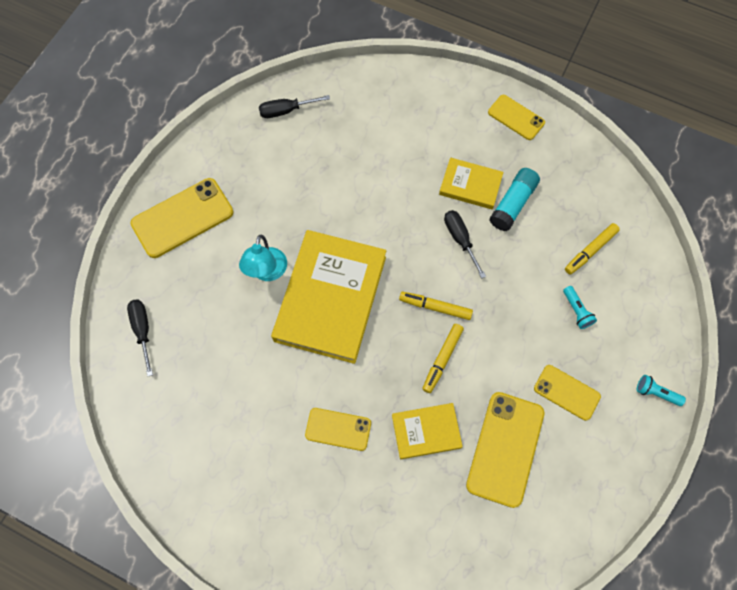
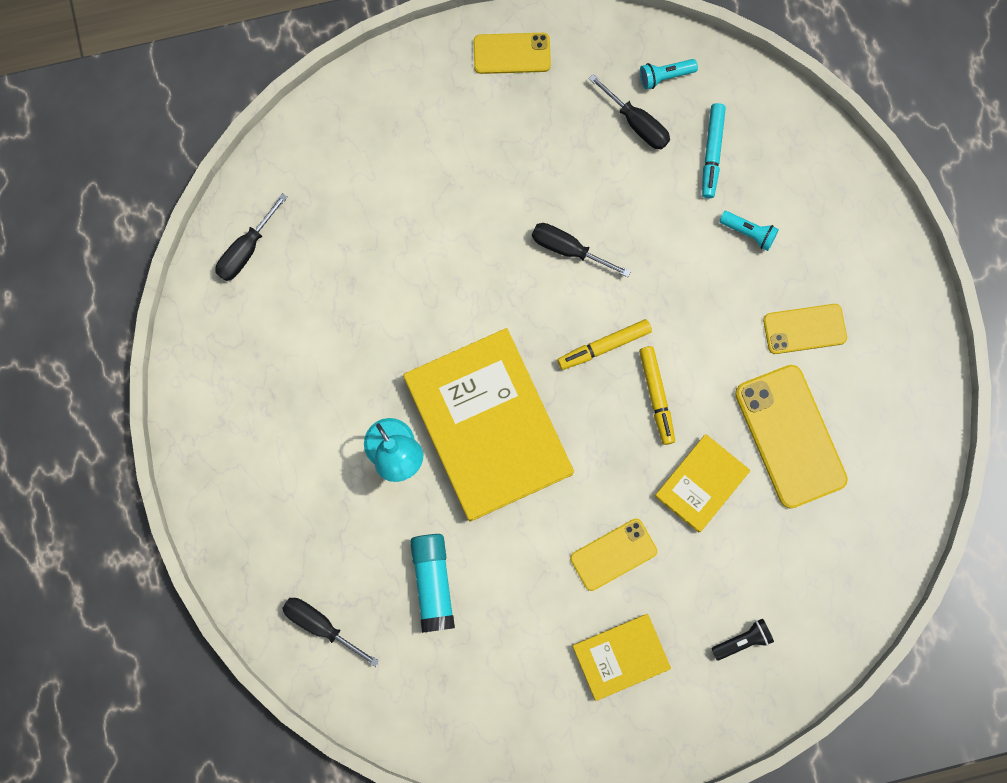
camera: 40 degrees left, 10 degrees up
(182, 218) = (246, 470): yellow phone -> none
(371, 548) = (742, 640): none -> black flashlight
(470, 185) = (528, 177): yellow book -> yellow book (620, 657)
(513, 204) = (590, 162): turquoise glue stick -> turquoise glue stick (433, 582)
(558, 203) = (637, 123): none -> black screwdriver
(590, 251) = (712, 153): yellow marker -> turquoise marker
(656, 393) = (889, 258): turquoise flashlight -> turquoise flashlight (665, 76)

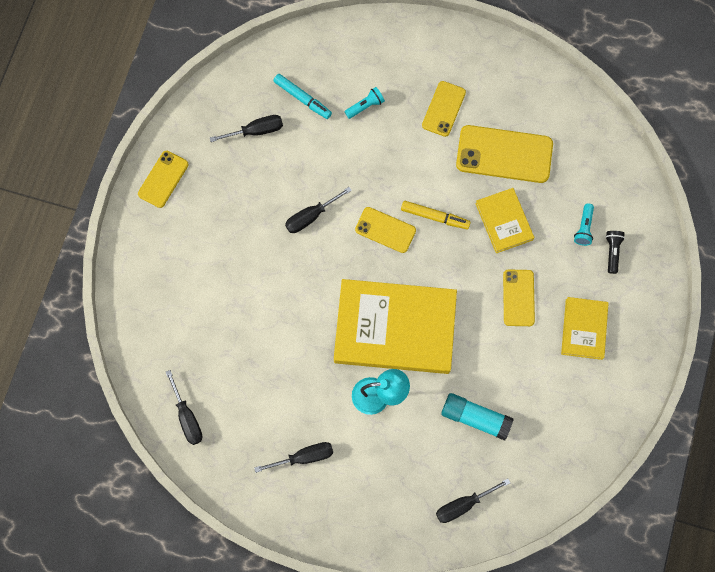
camera: 60 degrees left, 5 degrees down
(274, 408) = (304, 457): none -> black screwdriver
(604, 346) = (385, 230): yellow marker -> yellow phone
(665, 76) = (237, 98): turquoise flashlight -> turquoise flashlight (583, 228)

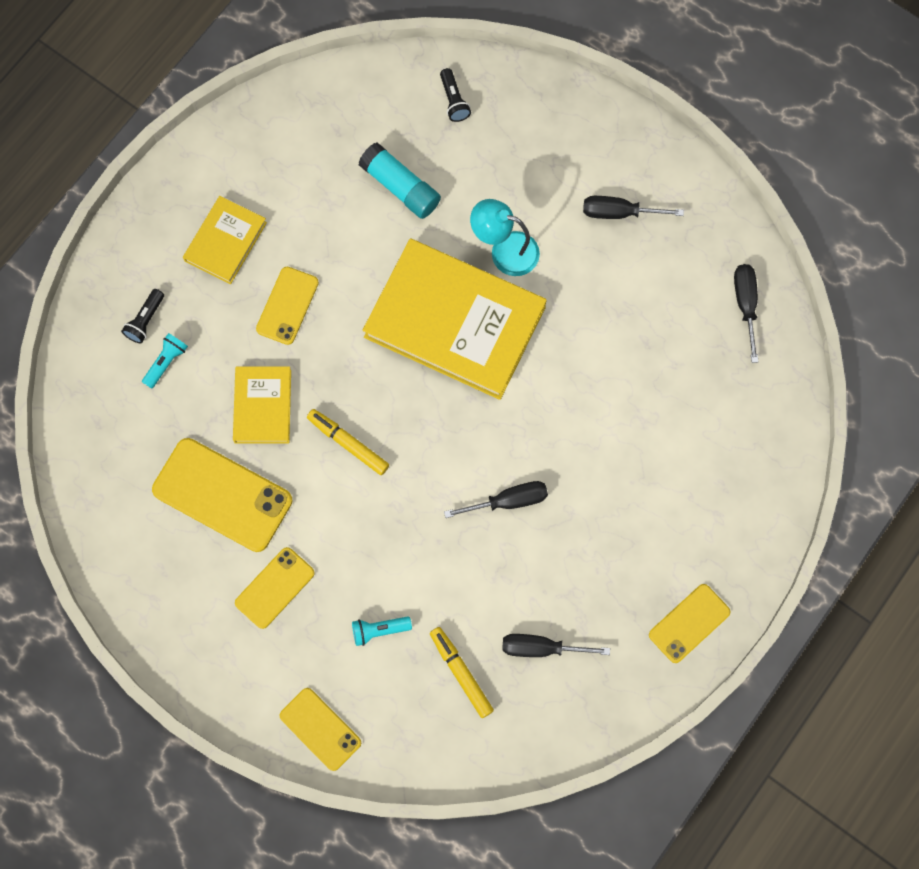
camera: 160 degrees left, 0 degrees up
(302, 99) = (461, 673): turquoise marker -> yellow marker
(385, 230) = (419, 449): yellow phone -> yellow phone (320, 729)
(463, 504) = (453, 100): black screwdriver -> black flashlight

